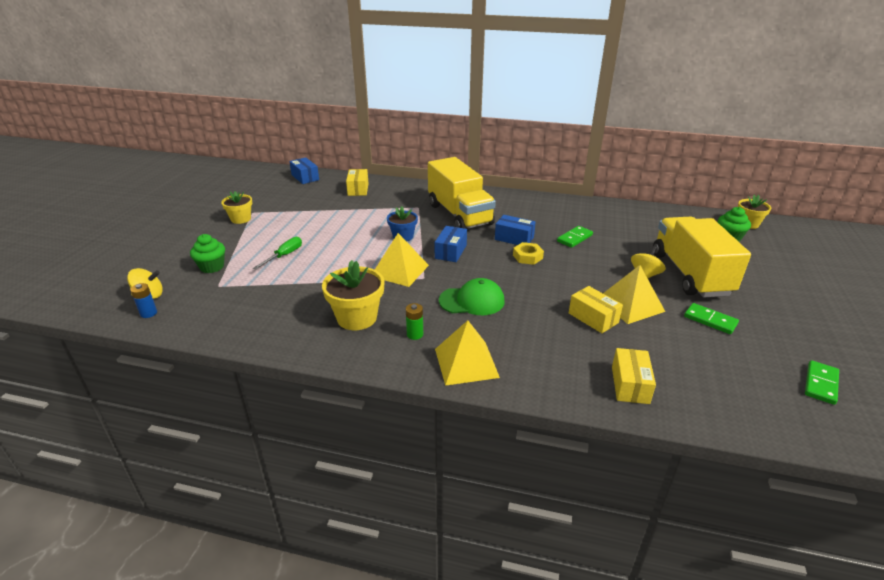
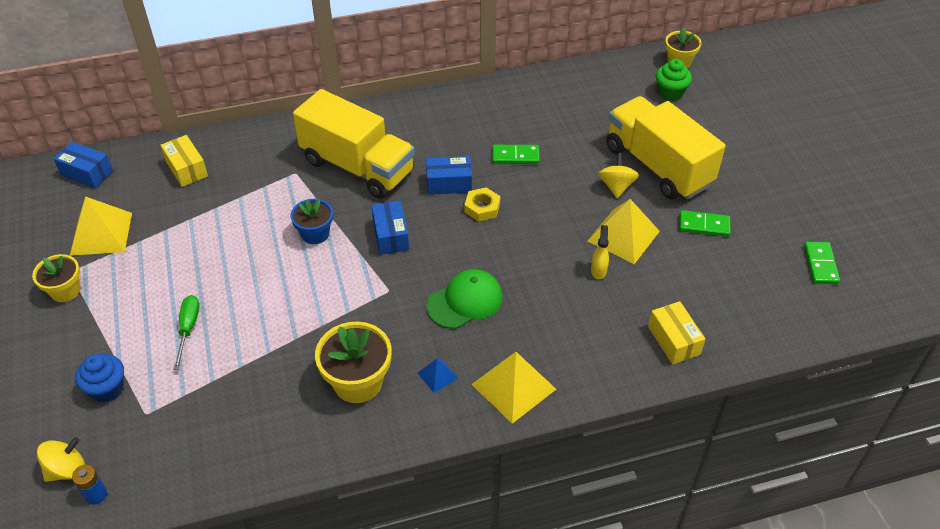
camera: 30 degrees left, 15 degrees up
(212, 267) = (107, 389): green cupcake -> blue cupcake
(400, 270) = (353, 291): yellow pyramid -> yellow pyramid (101, 233)
(415, 334) = (437, 375): green battery -> blue pyramid
(574, 238) = (515, 156): green domino -> green domino turned 75 degrees clockwise
(593, 318) = (598, 270): yellow box -> yellow spray bottle

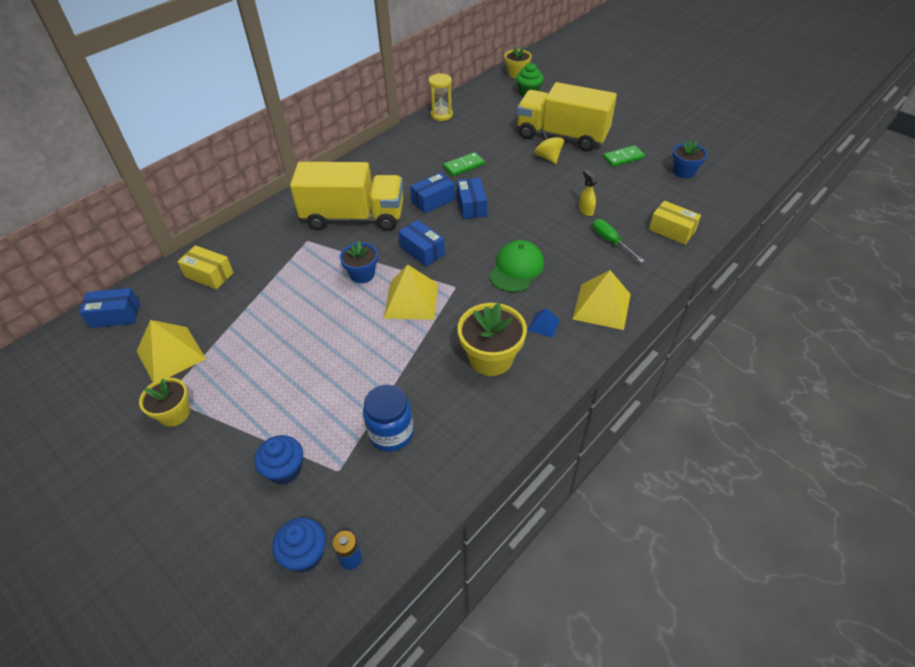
camera: 30 degrees left, 0 degrees up
(67, 470) = (305, 554): yellow spinning top -> blue cupcake
(188, 329) = (317, 388): green screwdriver -> green screwdriver (611, 241)
(213, 405) = (391, 433): none -> blue jar
(482, 208) = (471, 206): yellow nut -> blue box
(545, 82) = (441, 115): none -> yellow hourglass
(623, 236) = (581, 184): yellow pyramid -> yellow pyramid (411, 300)
(761, 276) = (684, 172): none -> blue flower pot
(820, 264) = (709, 151): green domino -> none

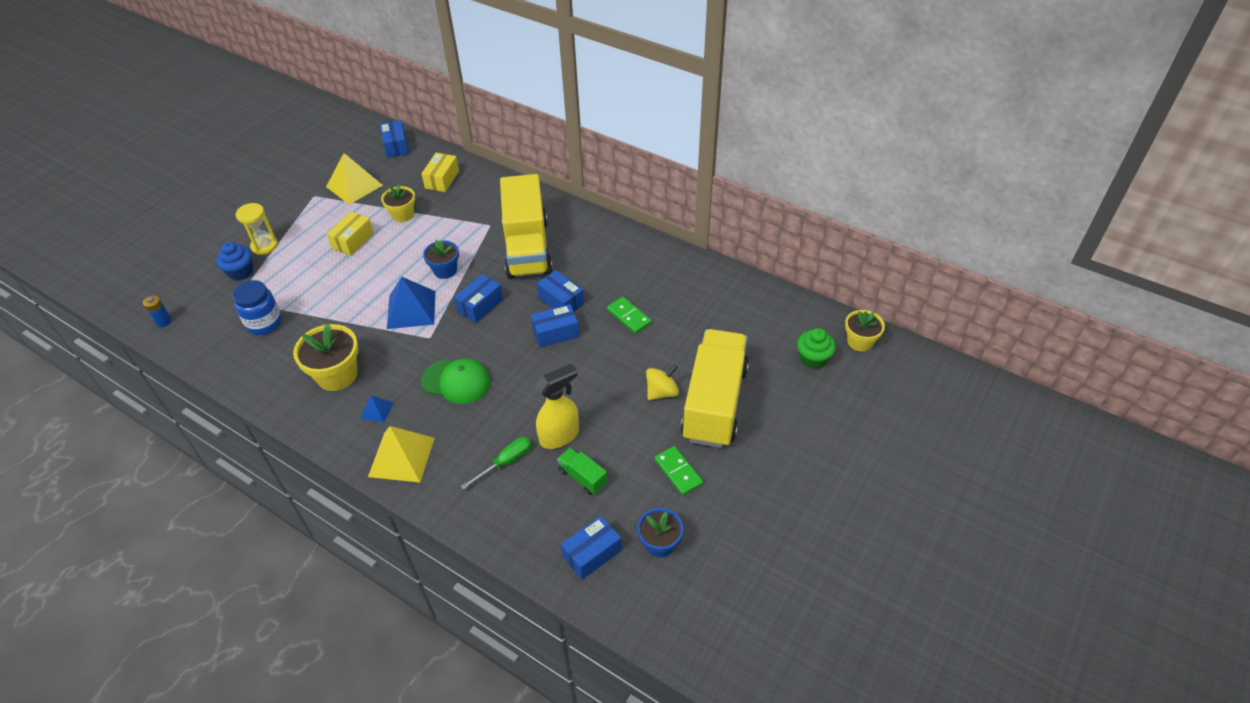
camera: 80 degrees right, 0 degrees up
(174, 414) = (298, 204): yellow flower pot -> yellow flower pot (403, 215)
(305, 554) = (172, 298): blue cupcake -> none
(411, 300) = (411, 309): yellow pyramid -> blue pyramid
(441, 115) = (730, 282): yellow hourglass -> yellow hourglass (264, 246)
(585, 210) = (560, 436): yellow spray bottle -> yellow spray bottle, size x1.84
(627, 202) = (582, 477): none -> green truck
(672, 230) = (531, 525): yellow box -> yellow box (353, 241)
(694, 202) = (592, 553): none -> blue box

